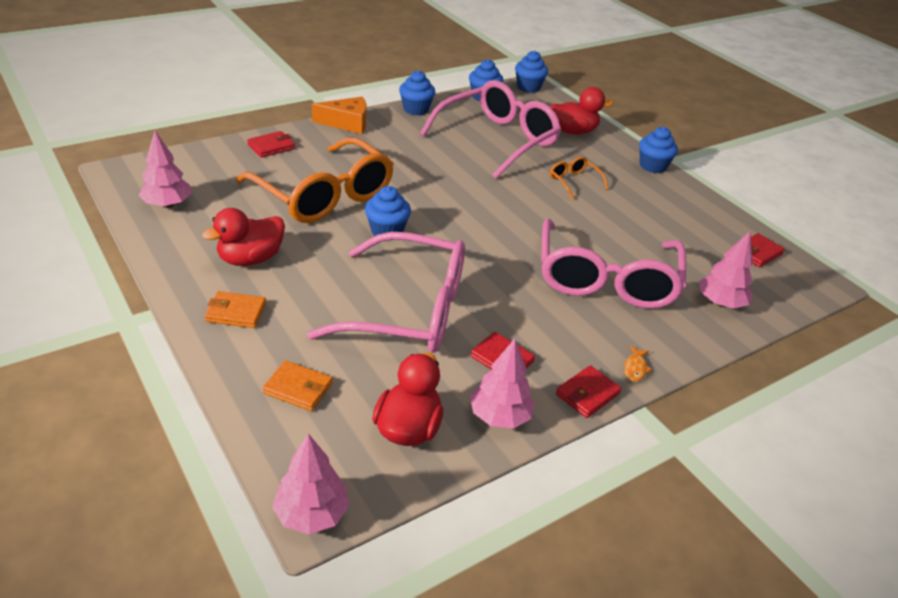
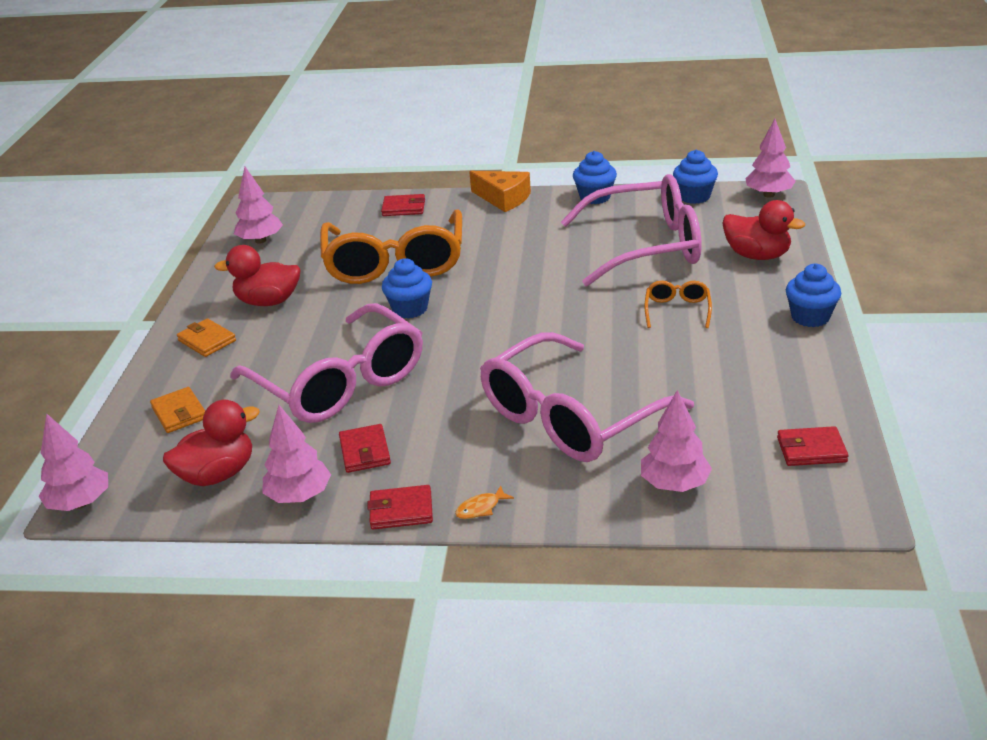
camera: 45 degrees right, 5 degrees down
(528, 87) = (769, 195): blue cupcake -> pink tree

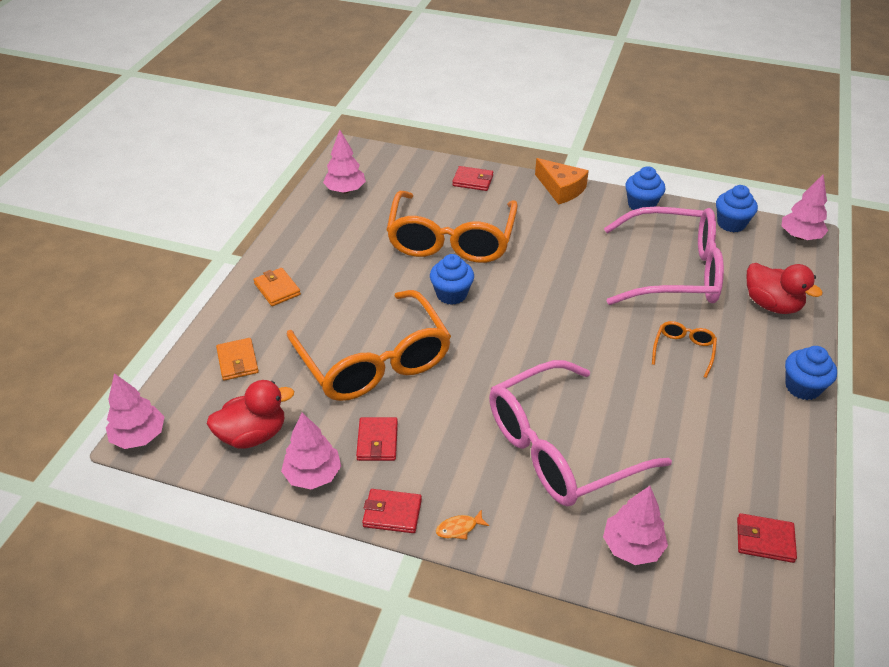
camera: 10 degrees right, 10 degrees up
(268, 301) = (336, 258): red duck -> none
(340, 383) = (374, 361): pink glasses -> orange glasses

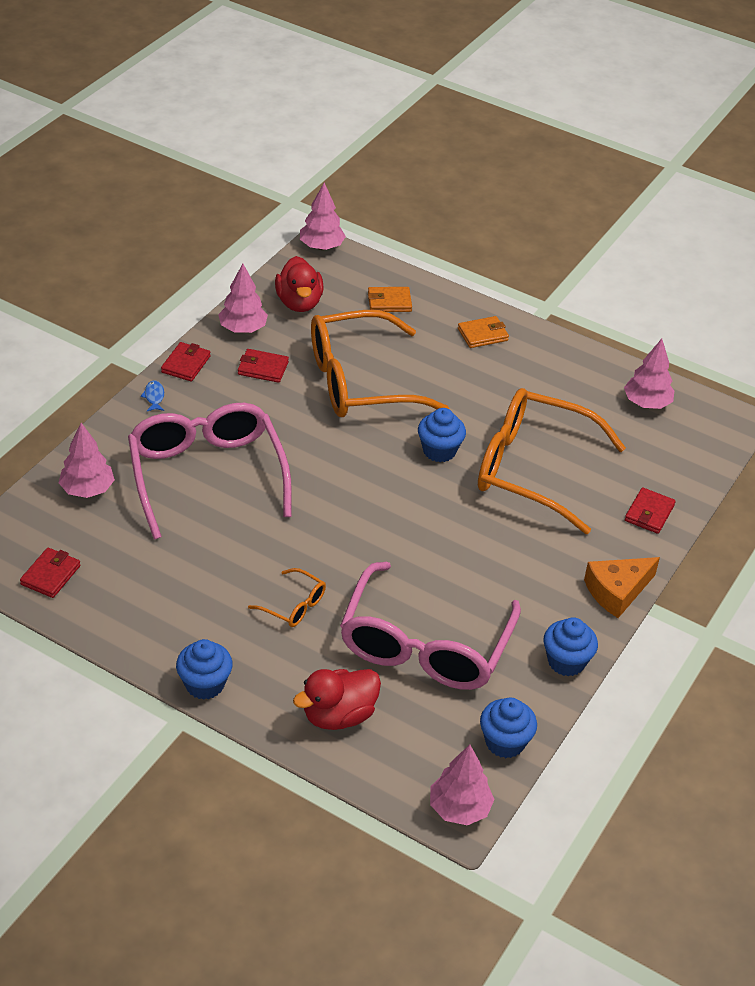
camera: 100 degrees right, 0 degrees up
(459, 528) = (154, 397): orange fish -> blue fish

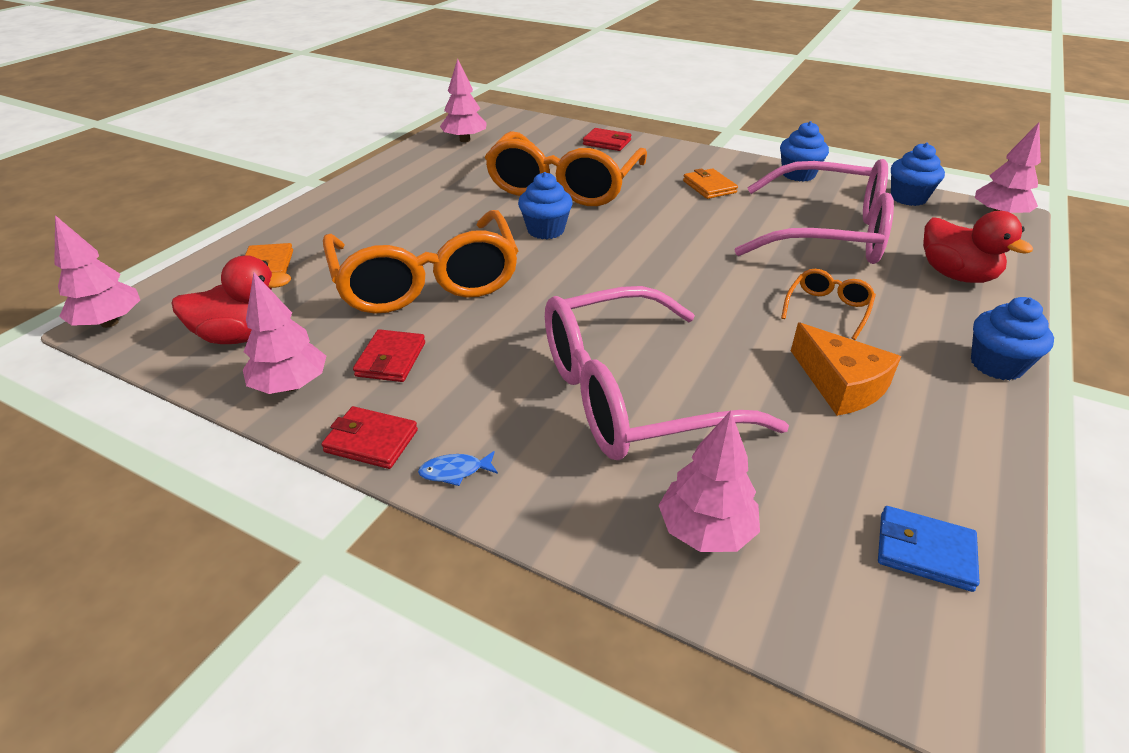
camera: 90 degrees left, 5 degrees down
(50, 575) = (924, 551): red wallet -> blue wallet
(482, 334) = (349, 209): orange wallet -> orange wallet (709, 187)
(617, 591) = (705, 155): orange cheese -> orange cheese (840, 384)

